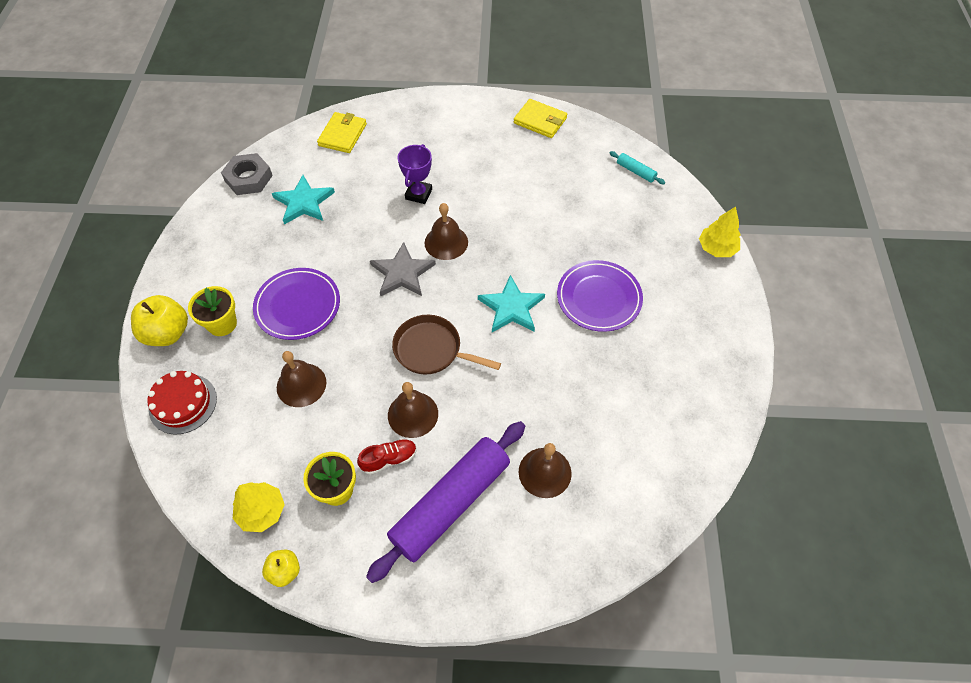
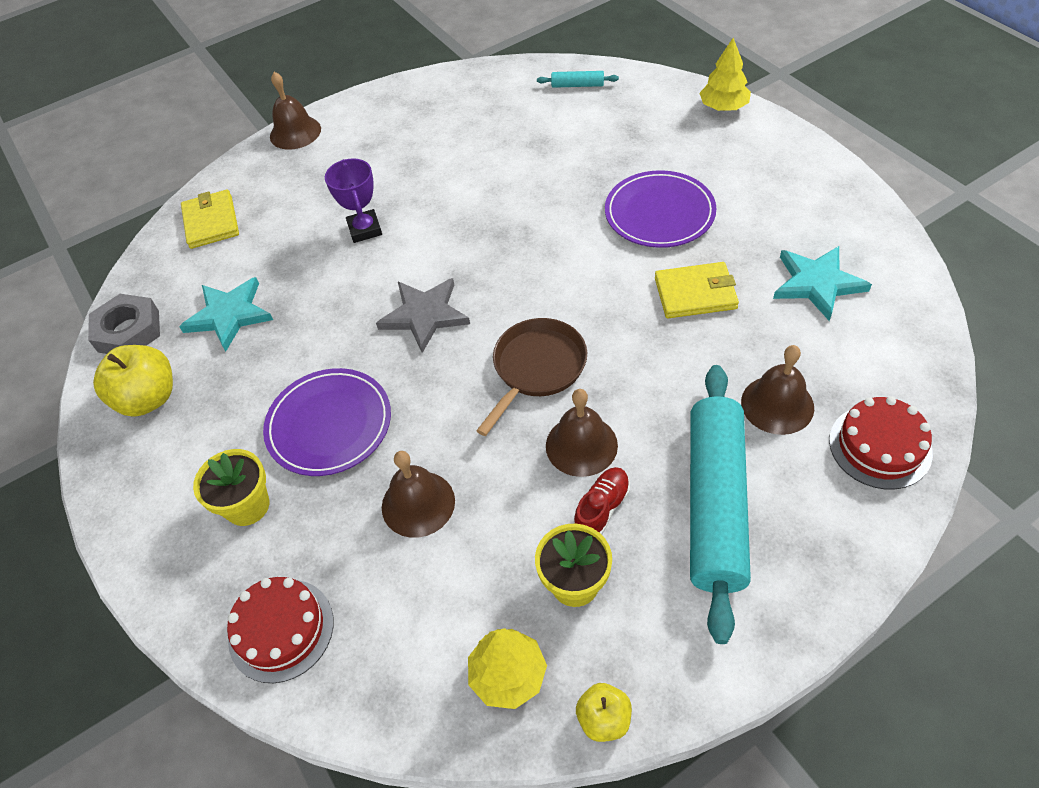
camera: 30 degrees left, 5 degrees down
(167, 333) = (179, 564): yellow apple -> yellow apple (148, 398)
(432, 350) = (536, 368): brown pan -> brown pan turned 135 degrees clockwise
(446, 242) = (444, 257): brown bell -> brown bell (295, 132)
(451, 503) = (715, 503): purple rolling pin -> turquoise rolling pin
(511, 307) = (580, 275): turquoise star -> turquoise star (817, 283)
(540, 121) = (432, 92): yellow wallet -> yellow wallet (695, 293)
(578, 543) = (880, 446): none -> red cake

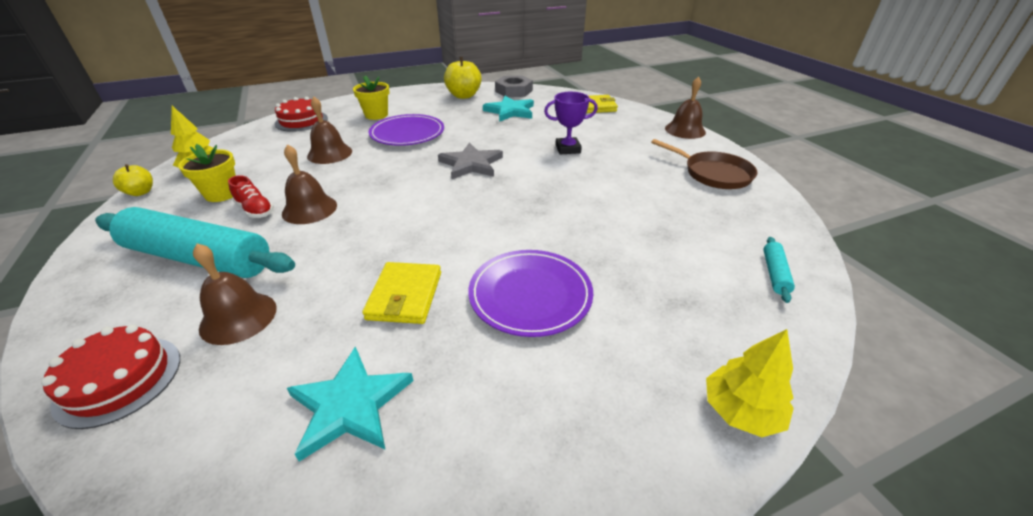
camera: 95 degrees right, 15 degrees down
(536, 368) = (390, 200): brown pan -> brown pan (713, 174)

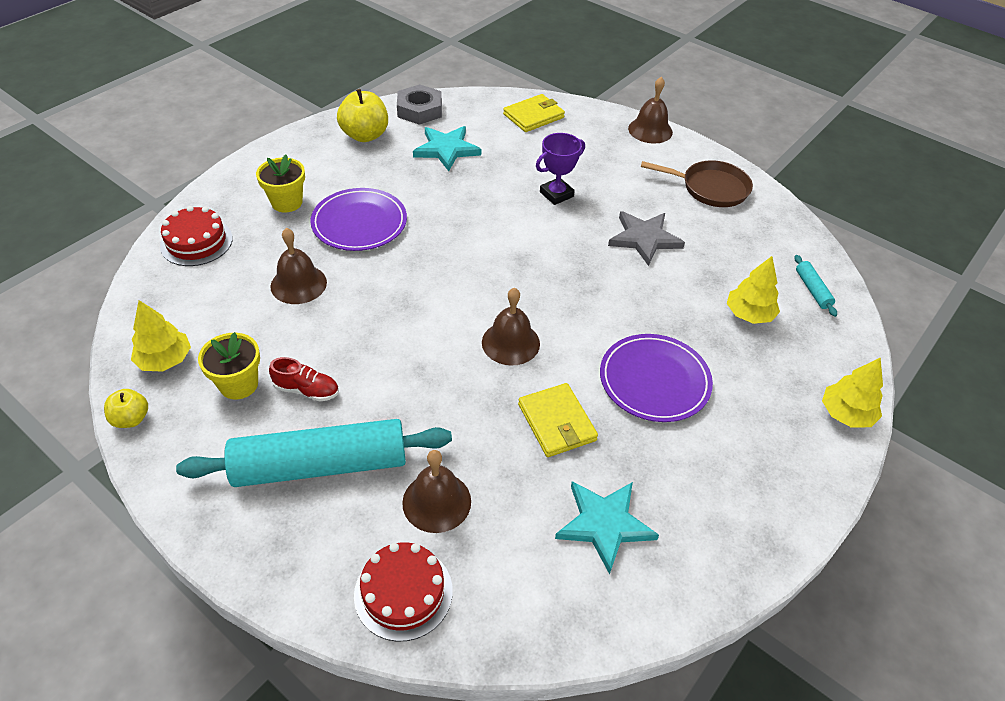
camera: 30 degrees left, 10 degrees up
(309, 209) = (366, 367): brown bell -> brown bell (510, 343)
(471, 164) = (476, 248): grey star -> grey star (644, 239)
(681, 273) = (749, 314): none -> yellow tree

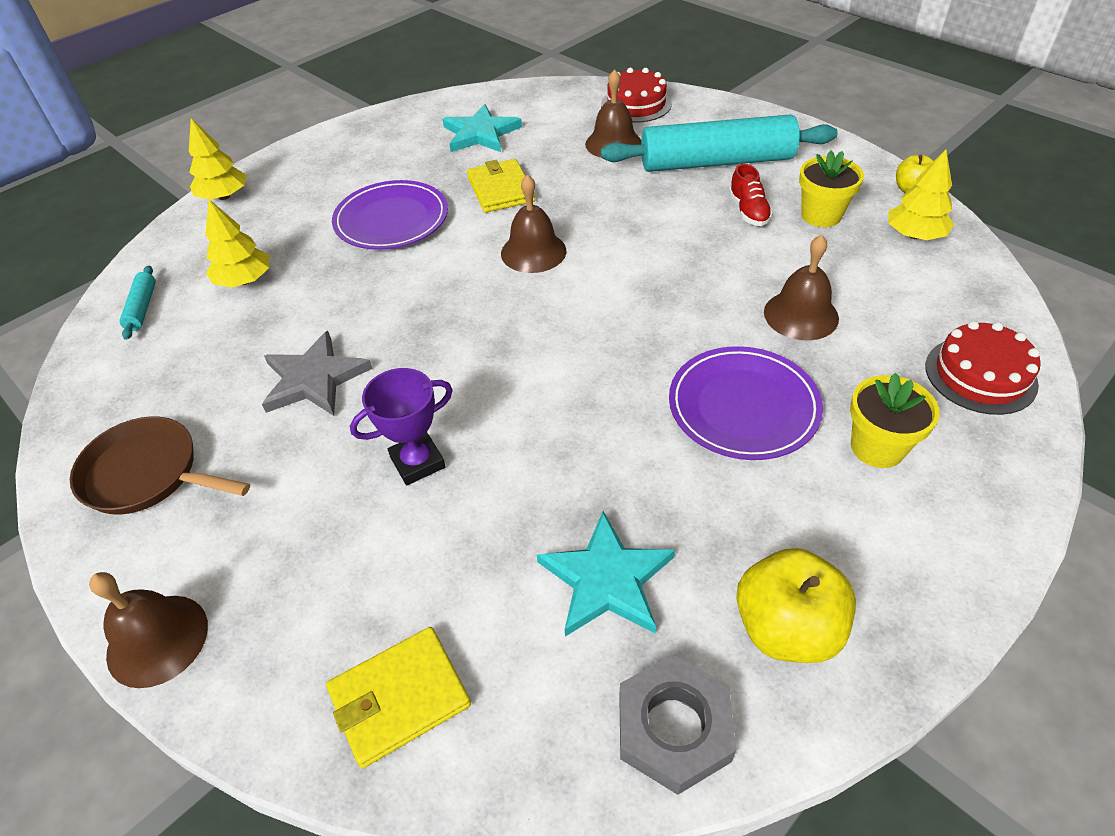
camera: 170 degrees left, 0 degrees up
(307, 390) = (748, 211): red shoe -> red shoe turned 120 degrees counterclockwise

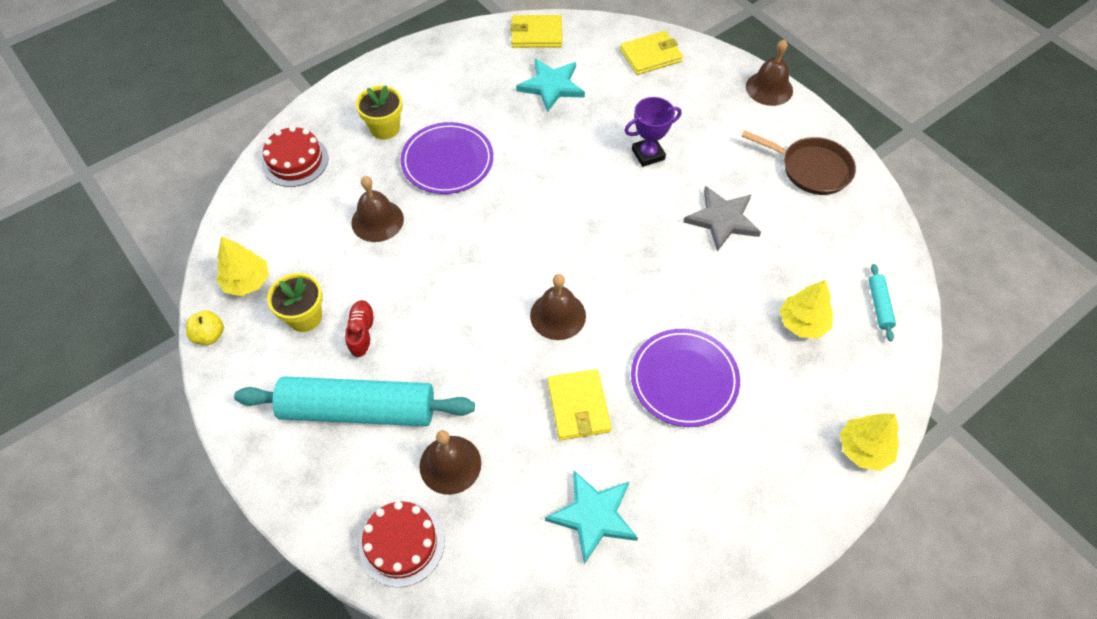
camera: 175 degrees left, 10 degrees up
(674, 728) = (536, 34): grey nut -> yellow wallet
(786, 628) = (475, 59): yellow apple -> none

